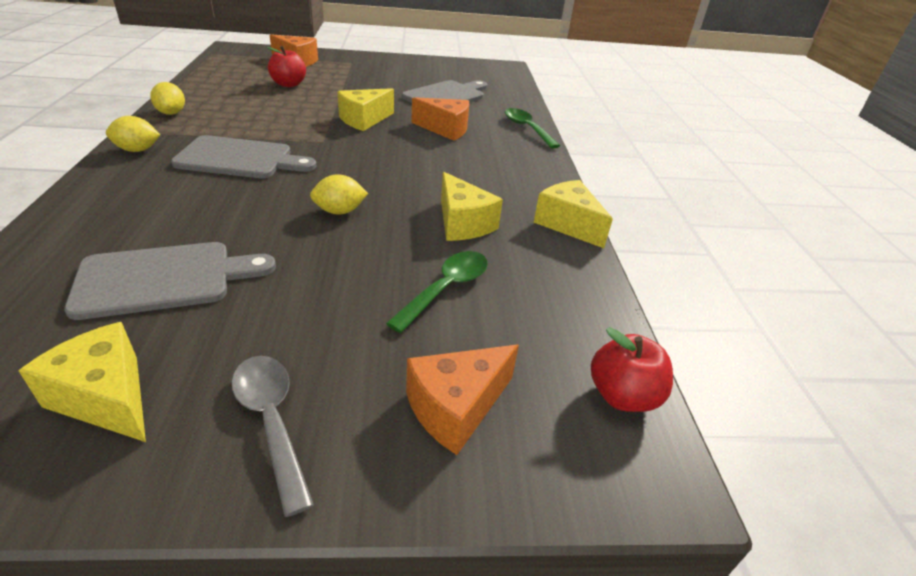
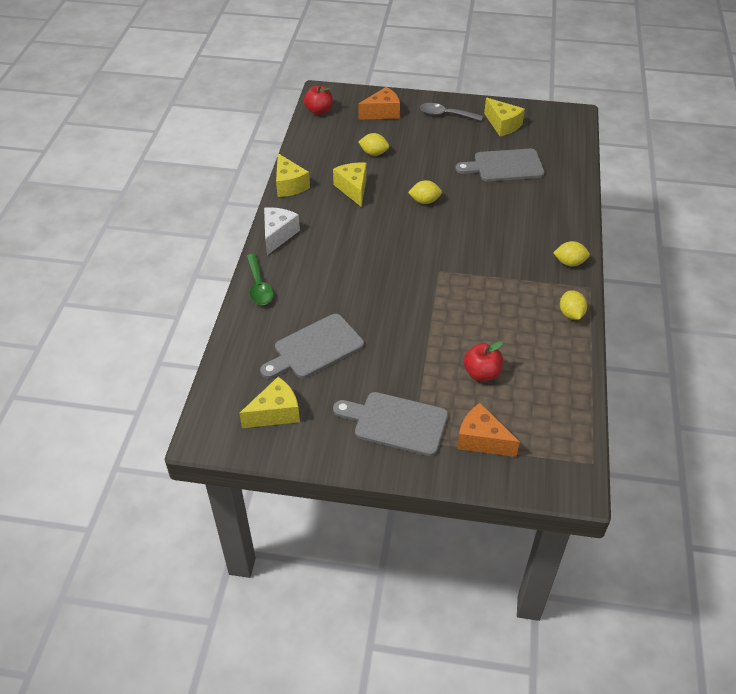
camera: 165 degrees left, 10 degrees up
(240, 159) = (496, 251): grey cutting board -> grey cutting board (396, 422)
(271, 421) = (446, 115): grey spoon -> grey spoon turned 120 degrees clockwise
(364, 120) = (405, 301): yellow cheese -> yellow cheese (275, 413)
(445, 129) = (334, 286): orange cheese -> none
(446, 288) = (374, 153): green spoon -> yellow lemon
(538, 167) = (278, 235): none -> white cheese

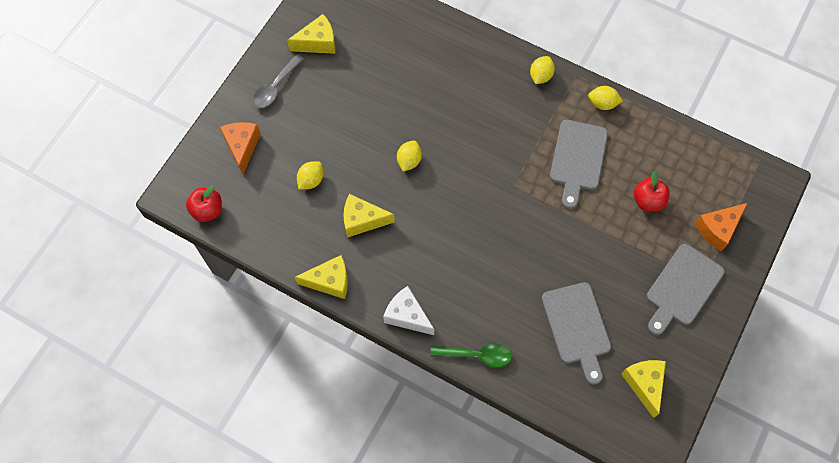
camera: 70 degrees left, 20 degrees up
(504, 166) = (384, 69): grey cutting board -> grey cutting board (577, 159)

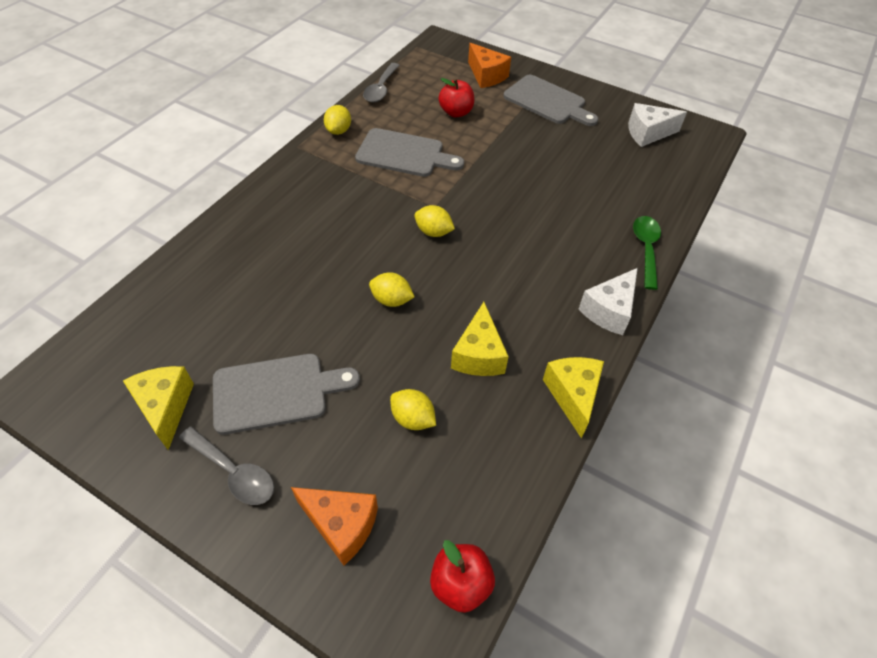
camera: 90 degrees left, 15 degrees down
(242, 147) = (341, 525): orange cheese -> orange cheese turned 150 degrees counterclockwise
(540, 76) = (292, 173): yellow lemon -> yellow lemon (433, 232)
(577, 327) = (599, 171): grey cutting board -> grey cutting board (276, 392)
(644, 384) = (648, 133): yellow cheese -> white cheese
(674, 132) = (381, 89): none -> grey spoon

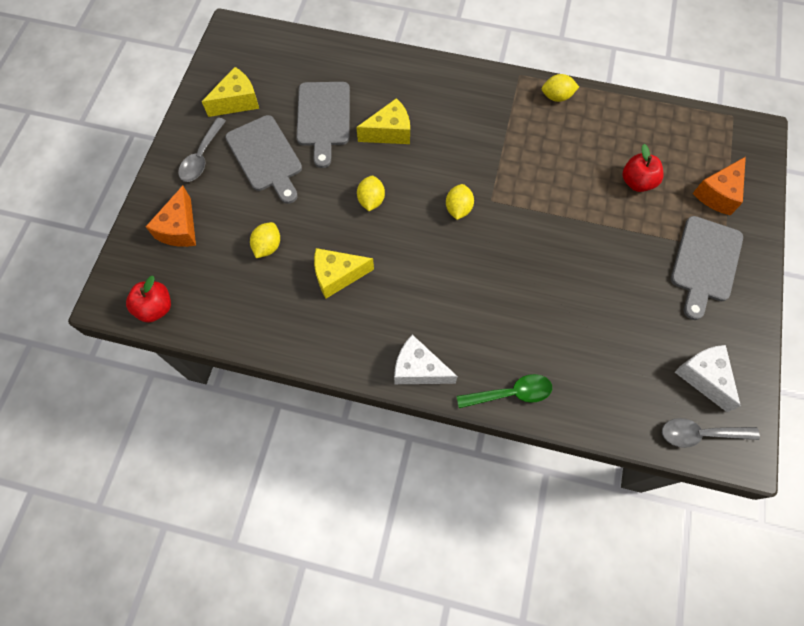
camera: 75 degrees right, 15 degrees up
(381, 89) = (639, 108): grey spoon -> grey spoon (700, 434)
(404, 154) = (550, 157): grey cutting board -> grey cutting board (323, 118)
(573, 396) = (319, 353): yellow cheese -> yellow cheese (389, 132)

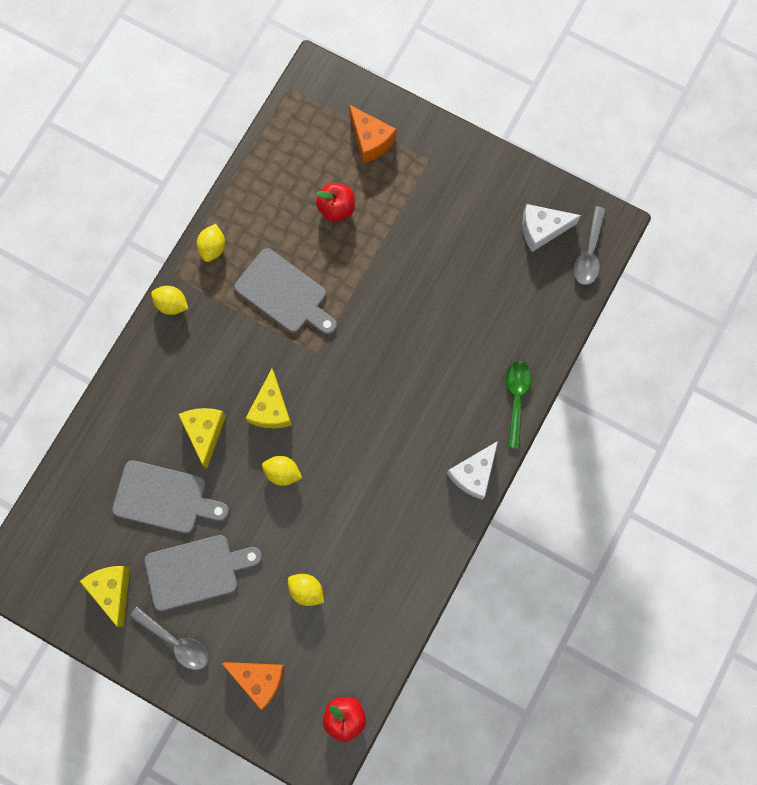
camera: 75 degrees left, 10 degrees up
(337, 276) = (358, 526): yellow cheese -> yellow cheese (271, 408)
(458, 208) = (317, 388): yellow lemon -> yellow lemon (172, 304)
(705, 263) = (437, 182): grey cutting board -> grey cutting board (284, 294)

